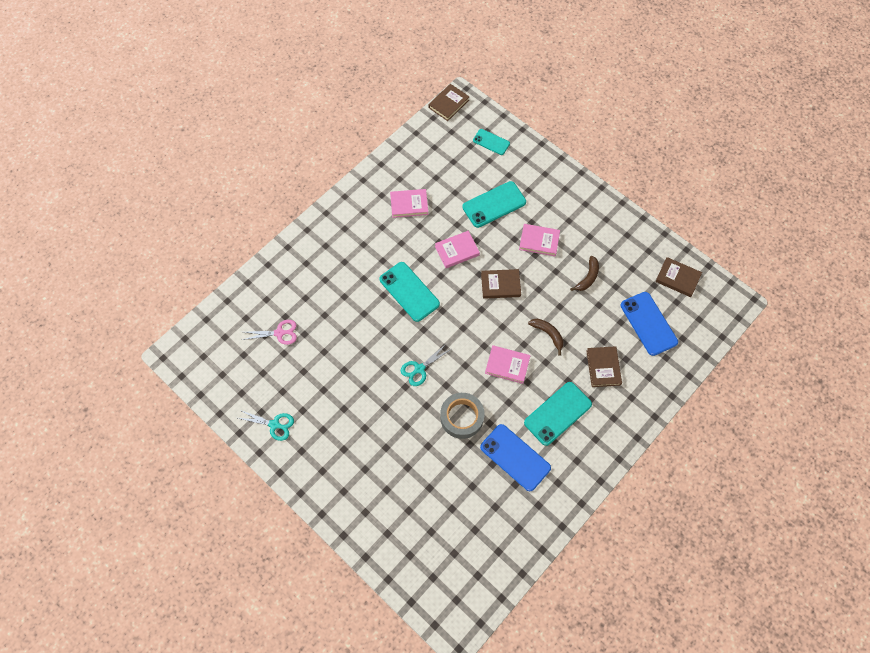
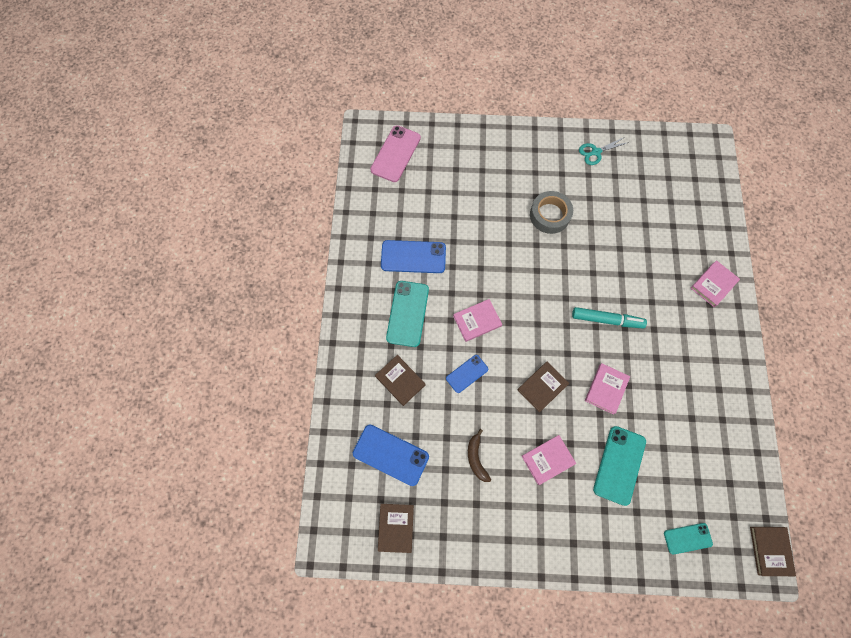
camera: 140 degrees right, 5 degrees up
(279, 333) = (663, 211): pink scissors -> none
(409, 204) = (688, 400): pink book -> pink book (713, 284)
(409, 291) = (607, 320): turquoise phone -> turquoise marker
(419, 369) = (539, 265): turquoise scissors -> none
(449, 573) = (396, 154): none -> pink phone
(462, 417) = (475, 255): grey tape -> grey tape (549, 215)
(548, 334) = (467, 374): brown banana -> blue phone
(677, 278) = (396, 527): brown book -> brown book turned 75 degrees counterclockwise

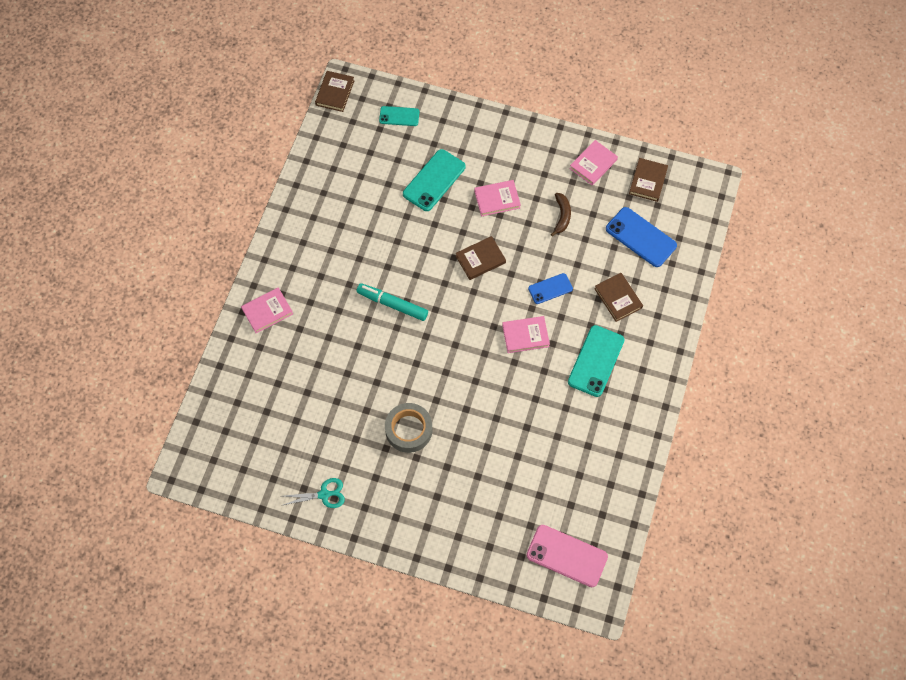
camera: 165 degrees left, 5 degrees down
(396, 154) = (567, 555): pink phone -> pink phone turned 75 degrees clockwise
(413, 257) = (575, 420): blue phone -> none
(606, 389) = (420, 243): pink book -> pink book (593, 164)

